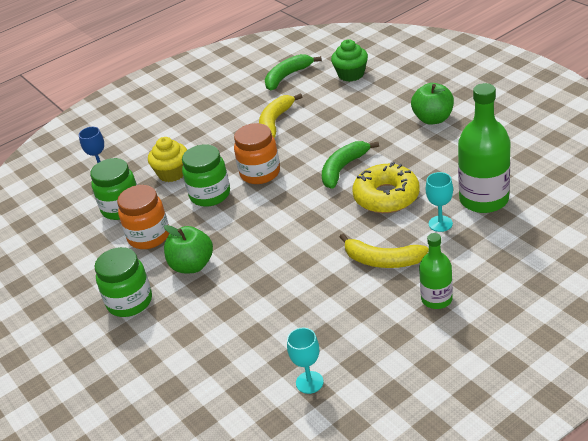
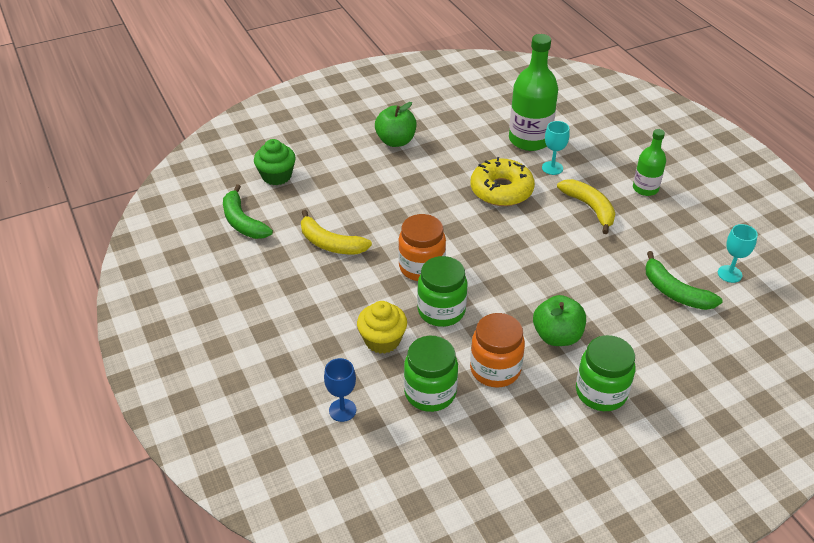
camera: 85 degrees left, 5 degrees up
(343, 169) = (445, 209): green banana -> green banana (675, 292)
(383, 260) = (589, 208): yellow banana -> yellow banana turned 60 degrees counterclockwise

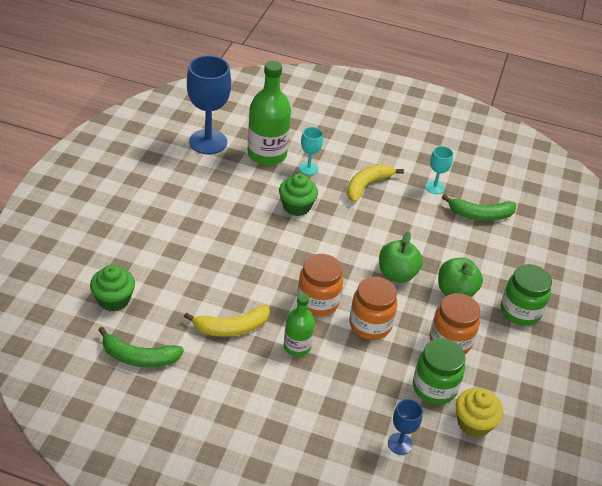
camera: 50 degrees left, 0 degrees up
(382, 340) = (361, 374): yellow cupcake -> yellow cupcake (474, 423)
(396, 141) = (171, 211): green apple -> green apple (397, 274)
(441, 311) = (370, 325): green jar -> orange jar
(491, 107) = (208, 142): none -> blue goblet
(501, 190) = (296, 206): yellow donut -> green cupcake
(589, 208) = (367, 185): yellow banana -> yellow banana turned 60 degrees counterclockwise
(645, 188) = (382, 150): green bottle -> green bottle (297, 346)
(729, 274) = (493, 183): turquoise goblet -> turquoise goblet (434, 187)

